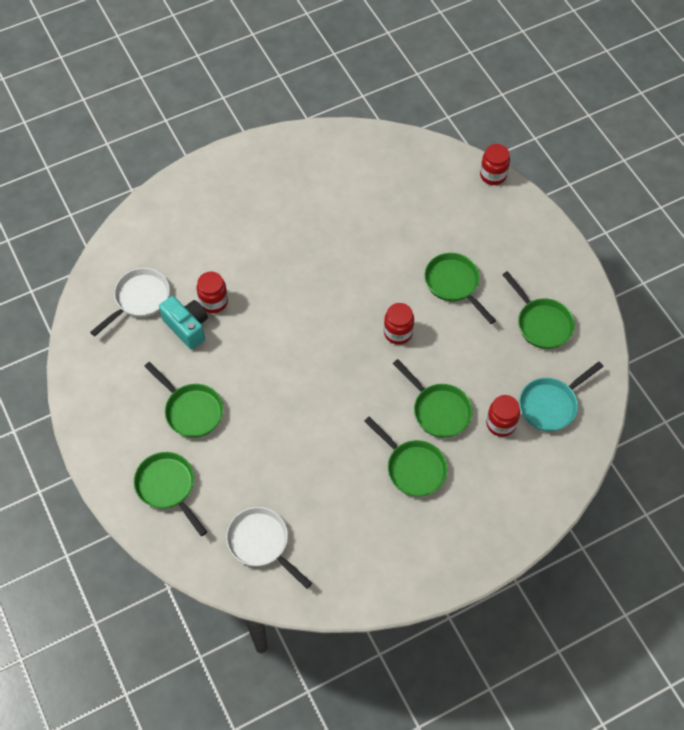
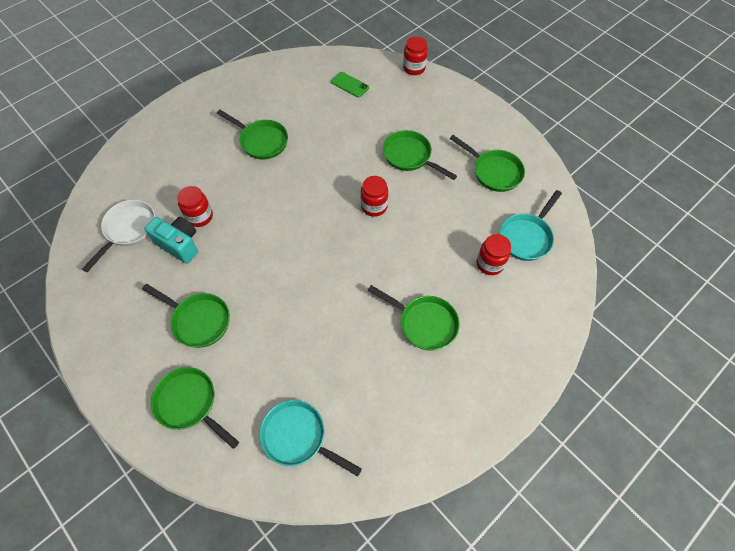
camera: 15 degrees left, 0 degrees up
(261, 543) = (298, 437): white pan -> turquoise pan
(412, 181) = (350, 85): none -> green phone
(438, 410) = (431, 265): green pan -> green pan (261, 141)

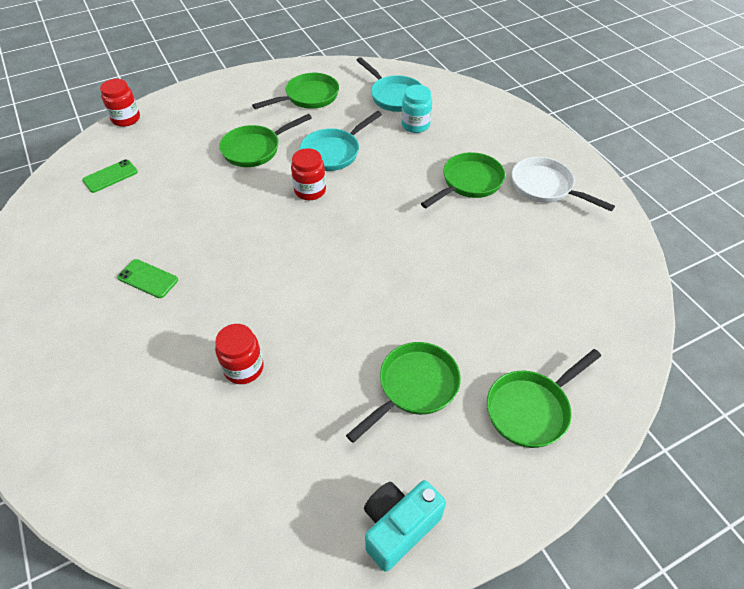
camera: 75 degrees left, 10 degrees down
(128, 229) = (223, 470): white pan -> white pan (545, 187)
(179, 244) = (282, 399): turquoise camera -> turquoise camera (398, 527)
(261, 141) = (148, 279): green pan -> green phone
(298, 437) = (582, 305): turquoise pan -> turquoise pan (333, 152)
(489, 264) = (415, 125): red jar -> turquoise jar

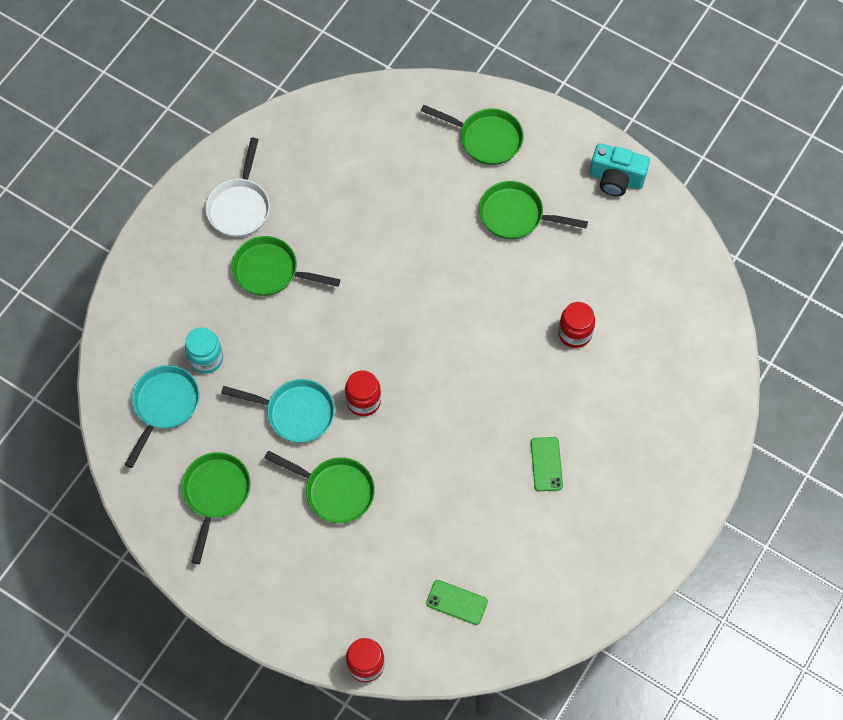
camera: 120 degrees left, 15 degrees up
(308, 97) = (216, 494): green pan -> green pan turned 75 degrees clockwise

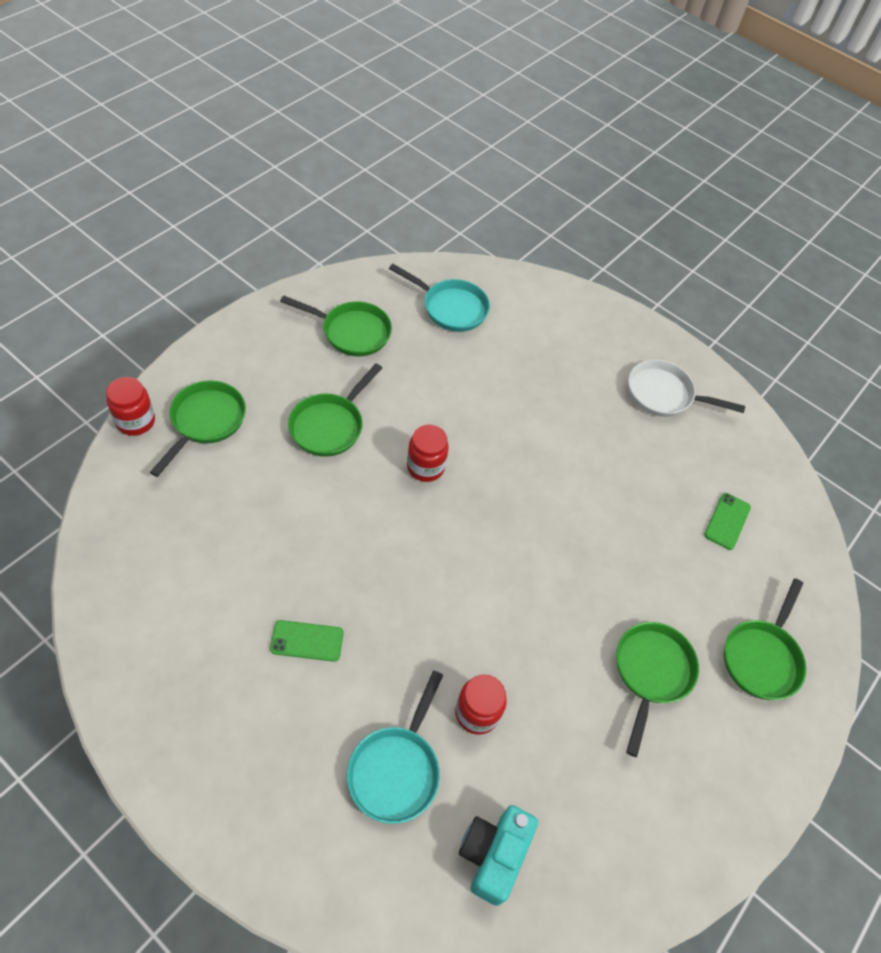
camera: 90 degrees right, 10 degrees down
(206, 359) = (495, 344): turquoise jar -> none
(270, 271) = (588, 409): green pan -> green pan (205, 422)
(295, 413) = (423, 406): turquoise pan -> turquoise pan (396, 769)
(456, 602) = (170, 514): green phone -> green phone (727, 521)
(616, 179) = (707, 822): turquoise camera -> turquoise camera (493, 855)

